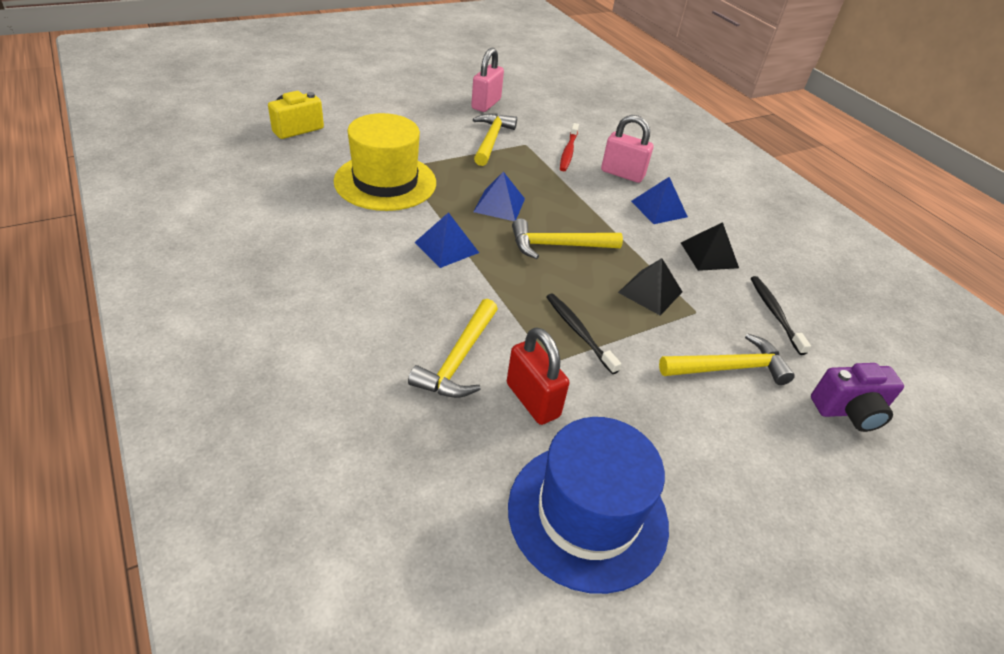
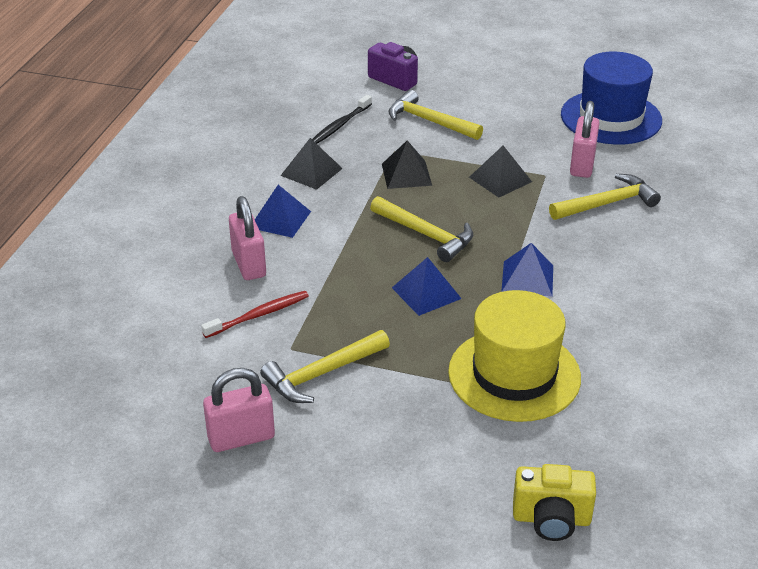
camera: 130 degrees left, 5 degrees down
(532, 400) = (582, 165): red padlock -> pink padlock
(578, 332) = (500, 179): black toothbrush -> black pyramid

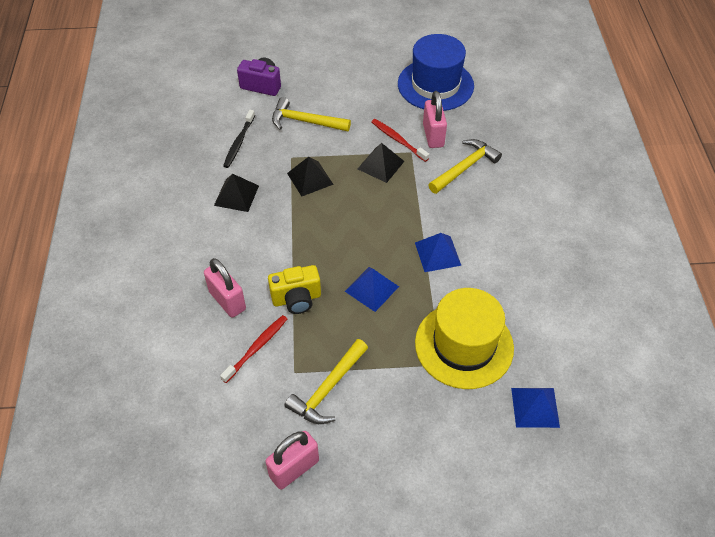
camera: 20 degrees left, 15 degrees up
(280, 219) = (232, 249): blue pyramid -> blue pyramid (535, 407)
(425, 234) = (348, 233): yellow hammer -> none
(534, 160) = (398, 140): none -> red toothbrush
(551, 519) = (540, 465): yellow camera -> yellow camera (296, 299)

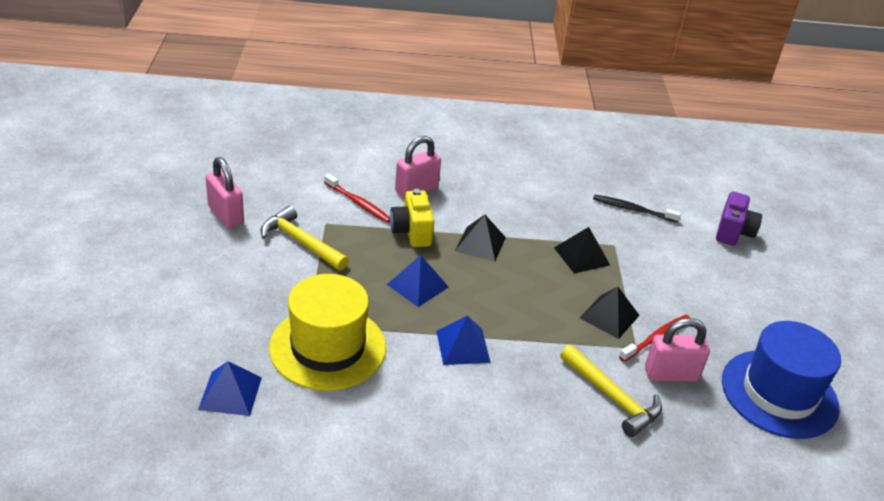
camera: 90 degrees right, 15 degrees down
(236, 195) = (553, 203): black pyramid -> black pyramid (480, 244)
(305, 121) = (676, 261): yellow hammer -> none

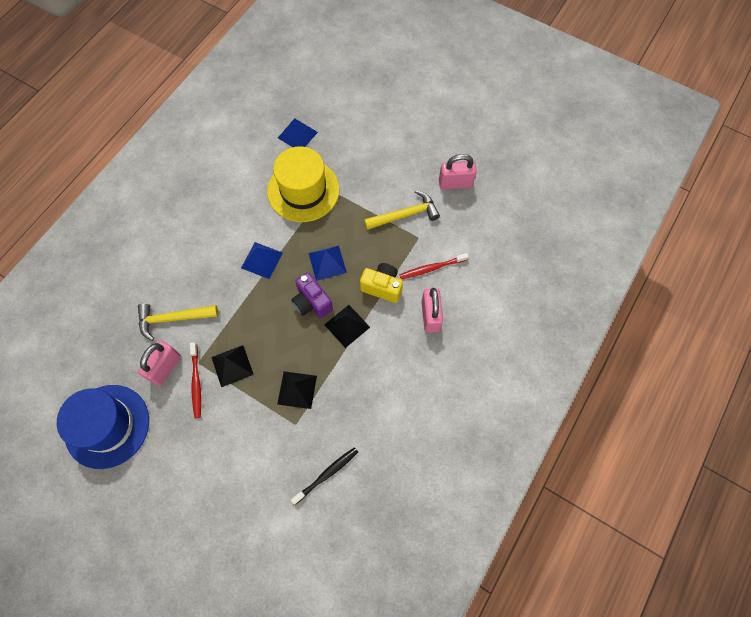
camera: 125 degrees right, 30 degrees up
(733, 232) = (256, 542): purple camera -> purple camera (312, 302)

